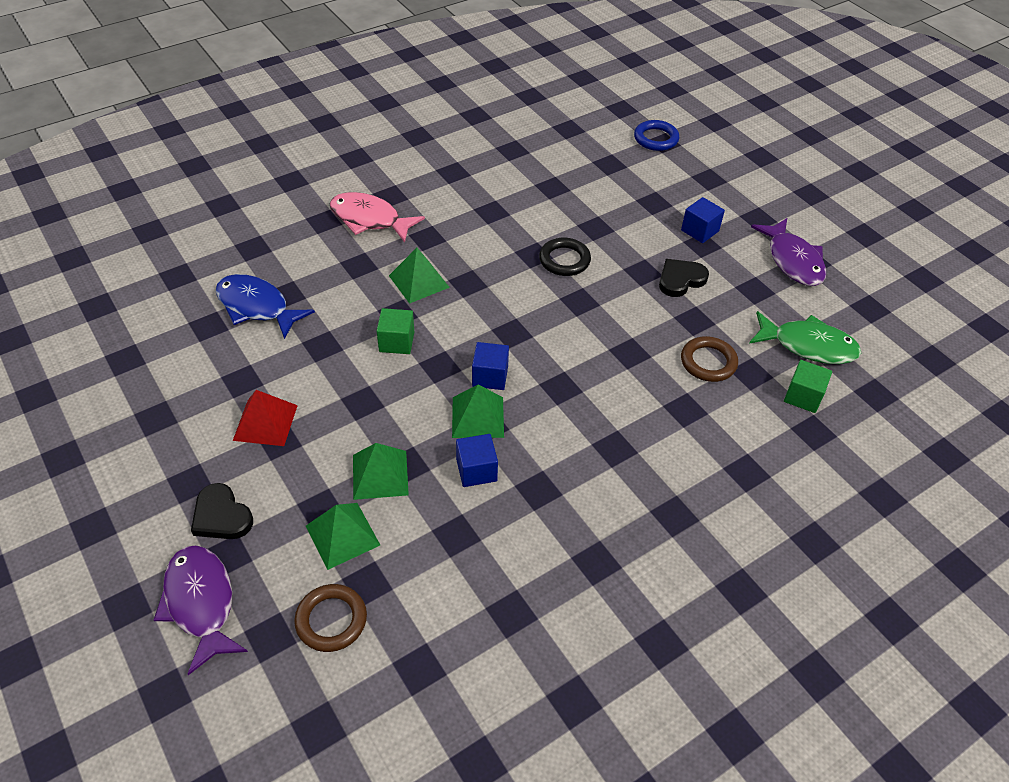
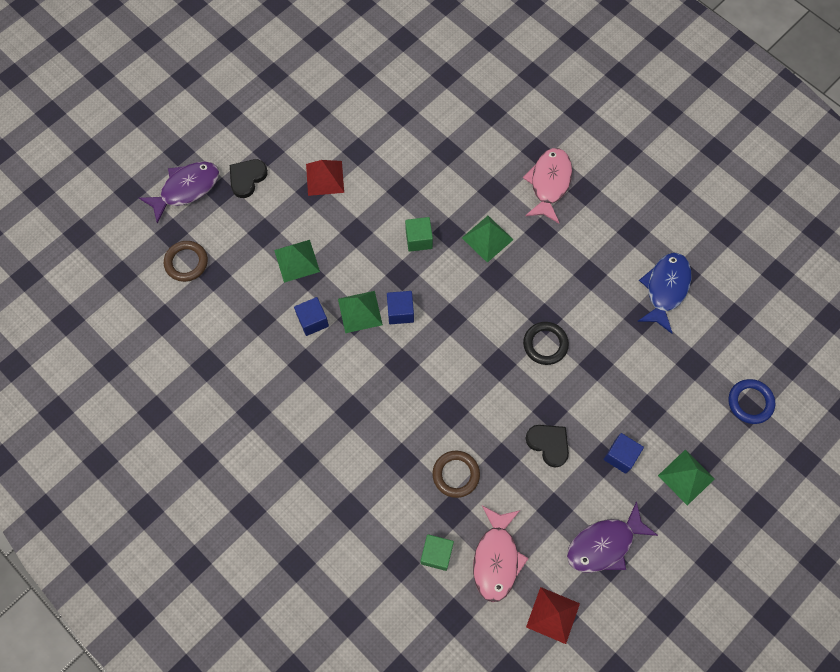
camera: 80 degrees right, 20 degrees up
(257, 307) = (429, 136): blue fish -> blue fish (665, 289)
(342, 535) = (246, 251): green pyramid -> green pyramid (686, 477)
(808, 346) = (496, 558): green fish -> pink fish
(868, 313) = (553, 615): none -> red pyramid

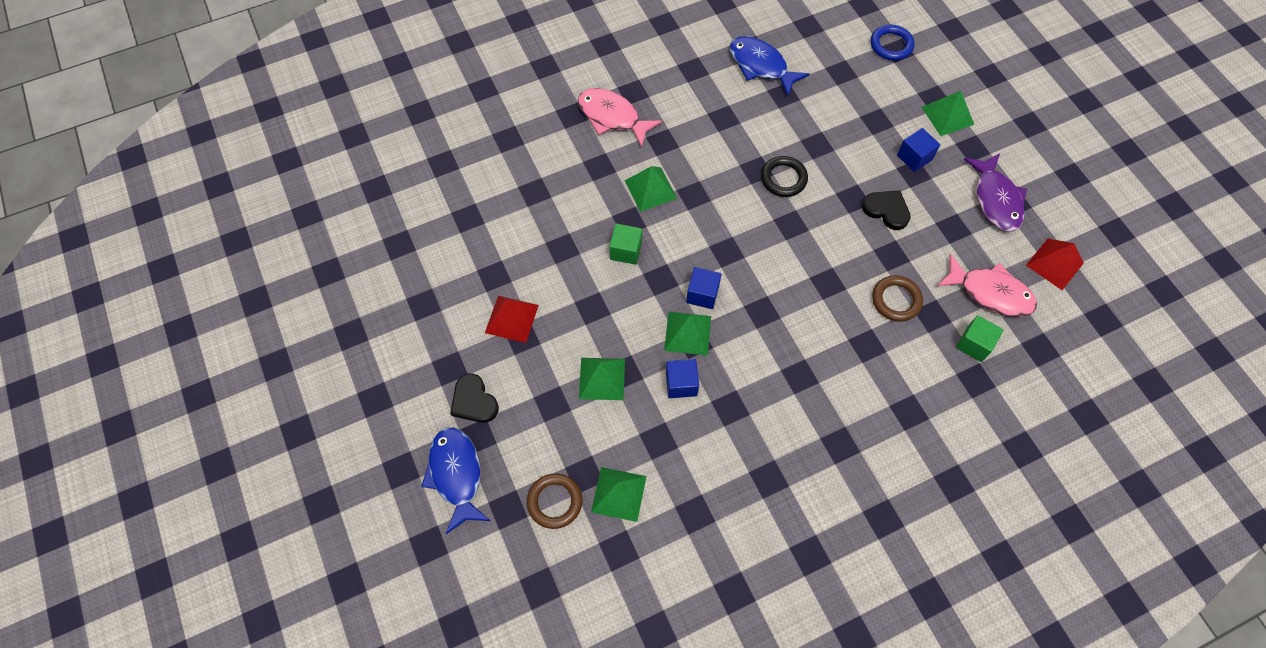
camera: 70 degrees left, 5 degrees down
(186, 189) = (456, 475): purple fish -> blue fish
(206, 305) = (618, 494): none -> green pyramid
(549, 444) = (886, 210): black heart -> black heart turned 60 degrees clockwise

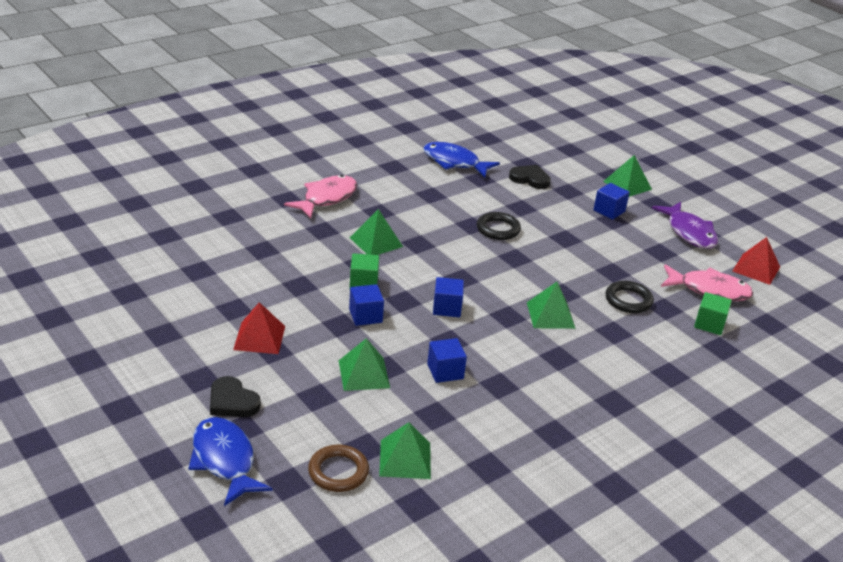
camera: 15 degrees left, 30 degrees down
(612, 117) = (326, 198): pink fish -> pink fish turned 105 degrees clockwise
(619, 298) = (365, 316): none -> blue cube
(687, 333) = (440, 335): green pyramid -> green pyramid (550, 315)
(886, 210) = (597, 244): black heart -> black heart (530, 179)
(891, 45) = (563, 147): blue ring -> none
(896, 300) = (628, 300): brown ring -> black ring

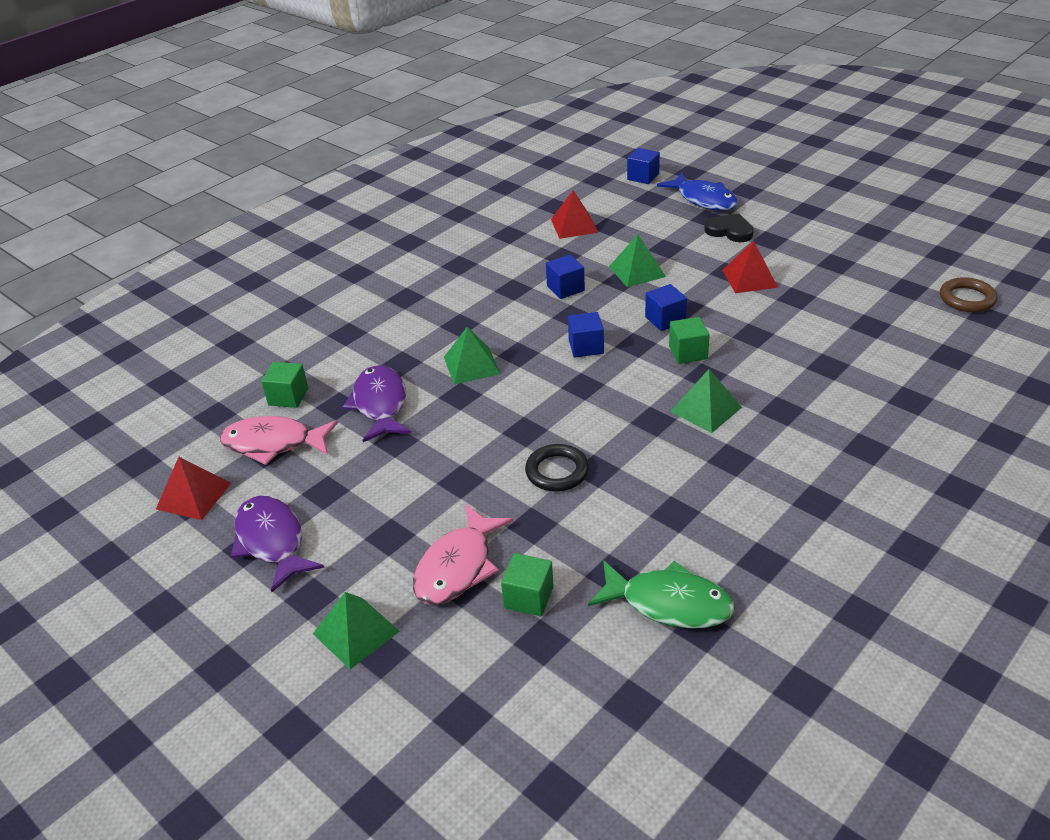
camera: 175 degrees right, 5 degrees up
(326, 198) = (815, 463): pink fish -> pink fish (458, 566)
(338, 472) = (619, 210): brown ring -> brown ring (967, 299)
(405, 459) = (574, 225): green pyramid -> red pyramid
(454, 162) = (668, 603): blue fish -> green fish
(530, 179) = (528, 597): black heart -> green cube
(609, 211) = (393, 555): blue cube -> blue cube (643, 177)
(628, 300) = (380, 404): black ring -> purple fish

